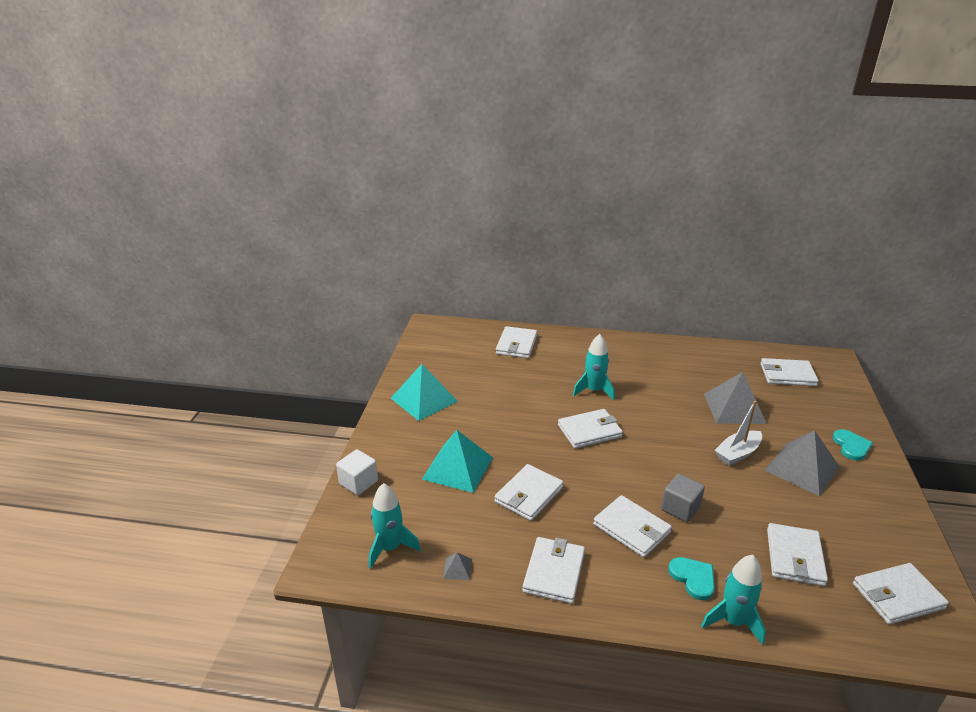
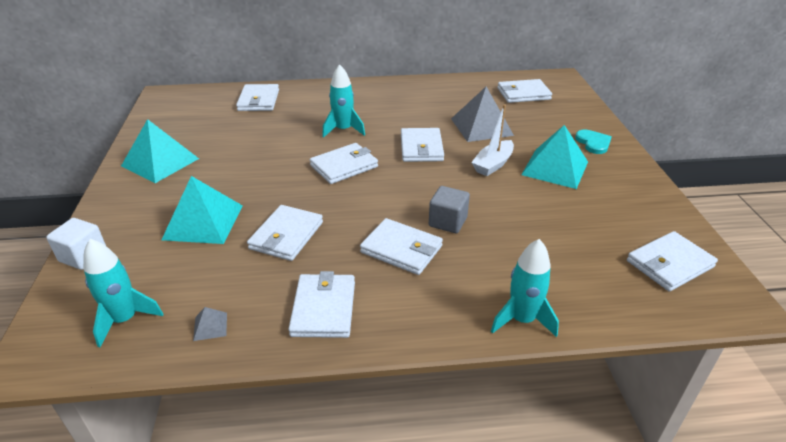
camera: 15 degrees left, 5 degrees up
(693, 578) = (473, 285): turquoise heart -> none
(794, 557) = (567, 247): white wallet -> white wallet (421, 148)
(802, 468) = (555, 168): grey pyramid -> turquoise pyramid

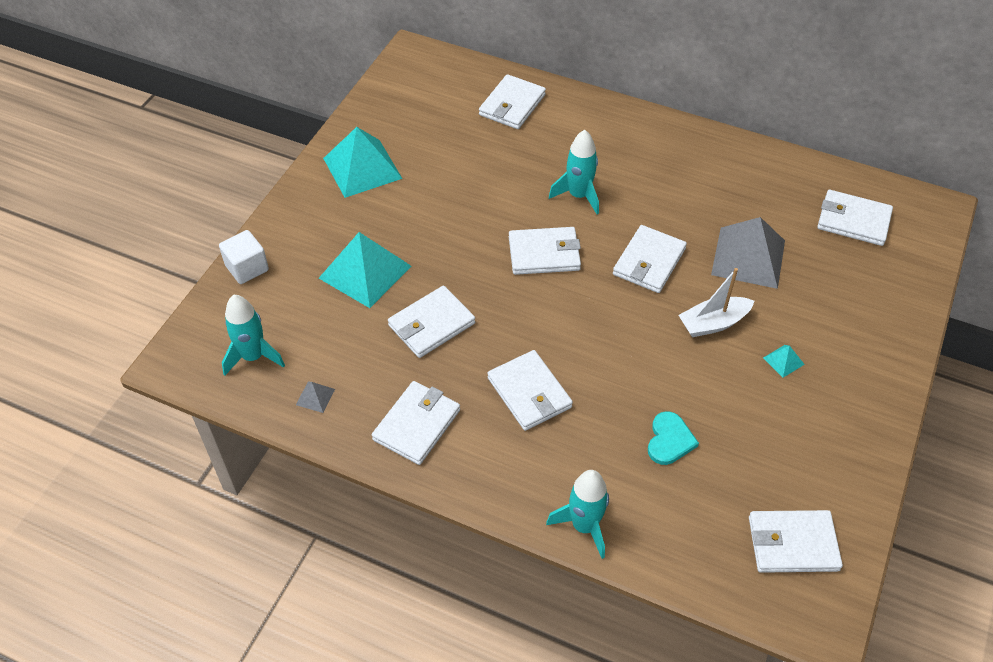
camera: 30 degrees right, 15 degrees up
(448, 222) = (600, 380): grey cube -> none
(555, 168) = (783, 361): turquoise pyramid -> turquoise pyramid, size x0.41
(593, 143) = (870, 343): turquoise heart -> turquoise heart (669, 440)

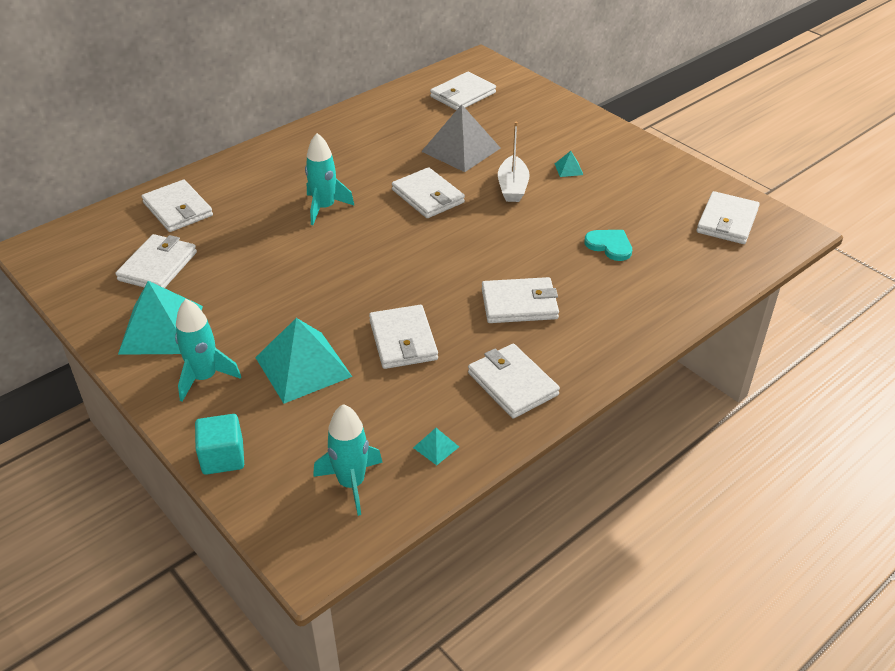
camera: 65 degrees left, 10 degrees down
(247, 268) = (223, 457): white cube -> turquoise cube
(315, 397) = (436, 447): grey pyramid -> turquoise pyramid
(544, 254) = (374, 247): white wallet -> white wallet (158, 266)
(584, 526) = (667, 316): turquoise rocket -> turquoise rocket (204, 377)

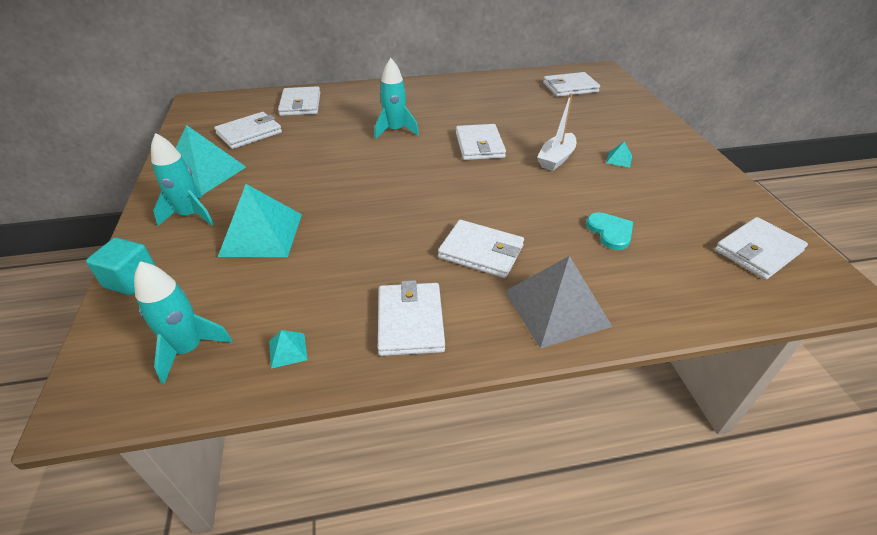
camera: 30 degrees right, 0 degrees up
(403, 340) = (355, 244): white wallet -> none
(461, 149) = (536, 121): grey pyramid -> grey pyramid (556, 308)

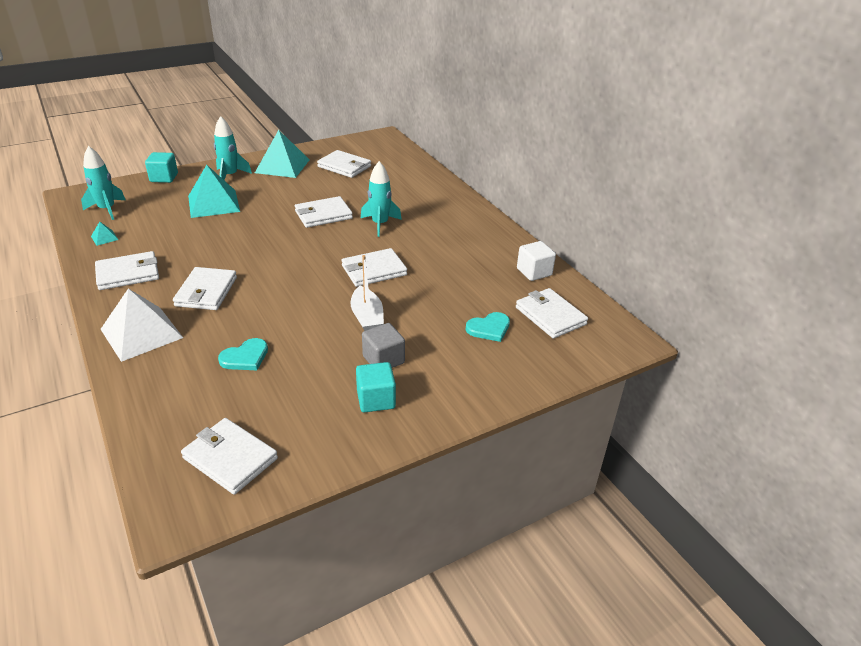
camera: 70 degrees right, 5 degrees down
(300, 104) = (404, 174): white wallet -> white wallet (323, 215)
(510, 81) = (534, 272): none -> white cube
(556, 159) = (367, 317): white boat -> white boat turned 120 degrees counterclockwise
(556, 308) = (141, 333): grey pyramid -> white pyramid
(582, 111) = (489, 328): none -> turquoise heart
(619, 159) = (383, 360): turquoise pyramid -> grey cube
(671, 170) = (376, 399): none -> turquoise cube

